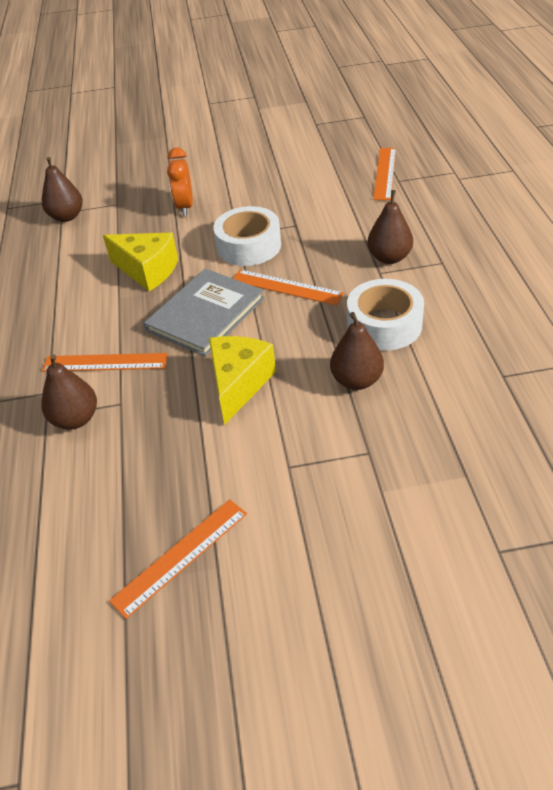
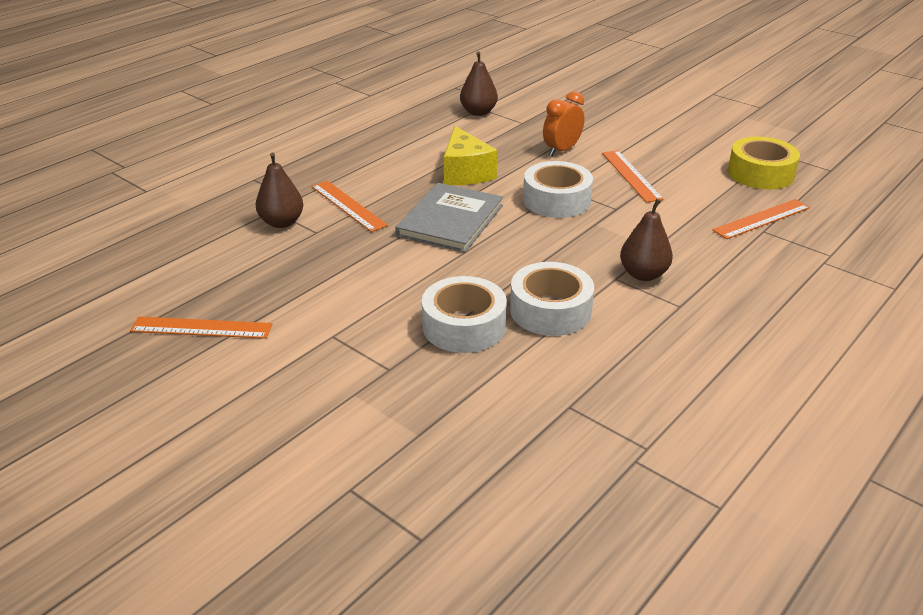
camera: 45 degrees right, 10 degrees down
(205, 314) = (450, 220): grey book -> grey book turned 60 degrees counterclockwise
(239, 384) = (393, 272): yellow cheese -> none
(286, 287) = (531, 241): orange ruler -> orange ruler (631, 175)
(333, 143) = (760, 173): none -> yellow tape
(356, 380) = (464, 326): brown pear -> white tape

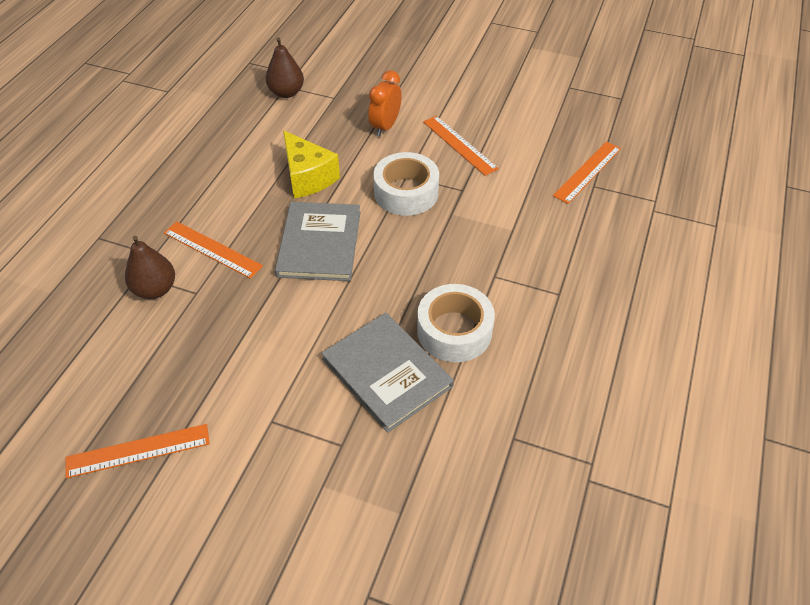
camera: 20 degrees left, 15 degrees up
(464, 326) = (387, 372): white tape -> grey book
(643, 274) = (515, 265): brown pear -> none
(760, 173) = (567, 116): yellow tape -> none

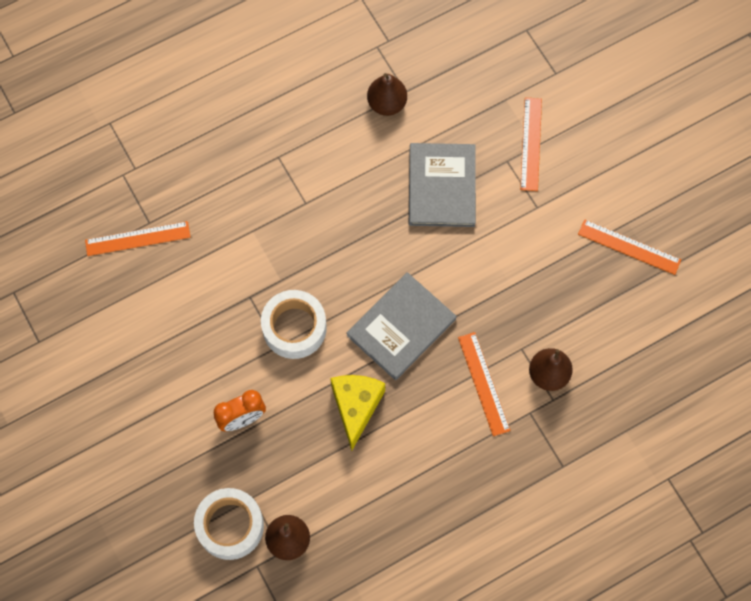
camera: 140 degrees left, 20 degrees up
(454, 331) = (373, 182): white tape -> white tape (230, 526)
(459, 145) = (203, 347): orange ruler -> orange ruler (531, 144)
(518, 411) = (387, 104): none -> brown pear

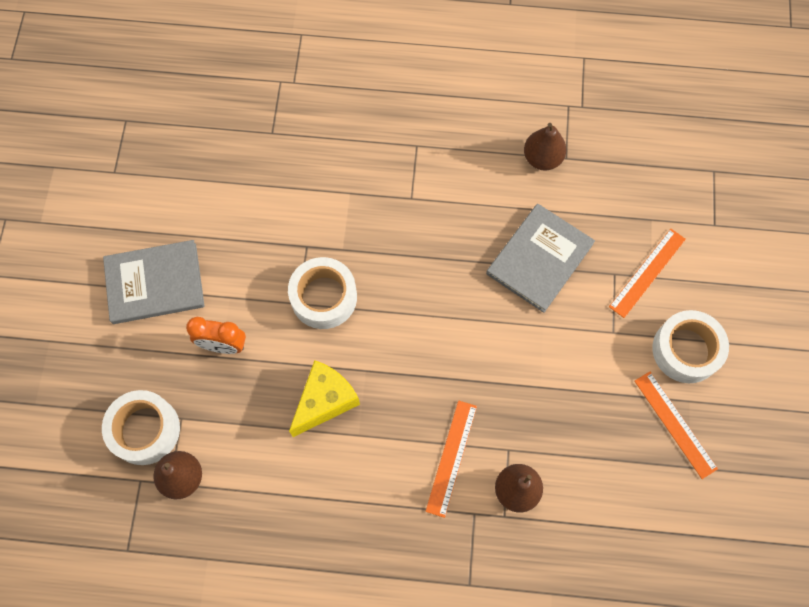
camera: 35 degrees right, 0 degrees up
(137, 239) = (253, 140): orange ruler -> none
(401, 327) = (415, 358): grey book -> grey book (155, 283)
(599, 185) = (686, 350): none -> white tape

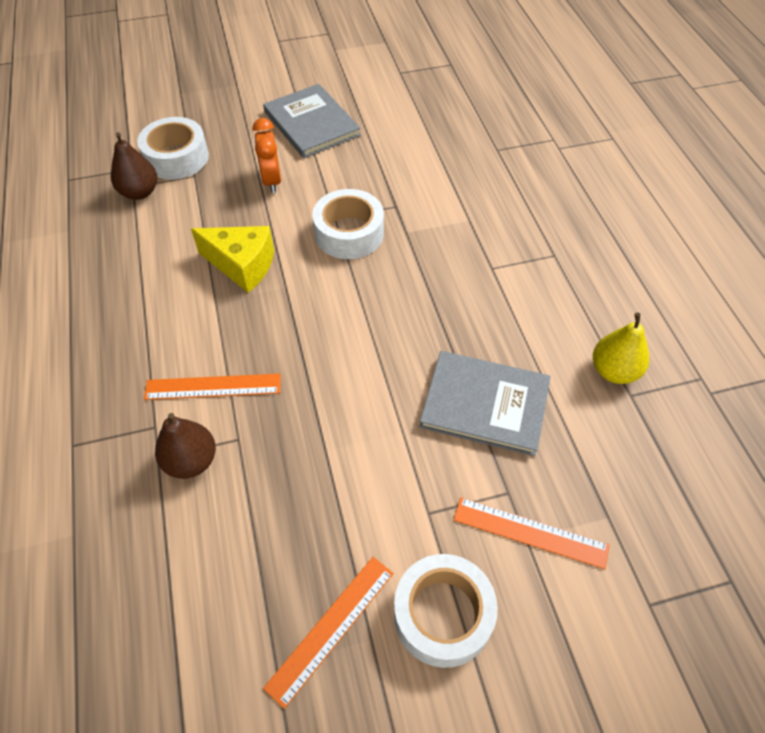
camera: 70 degrees right, 15 degrees down
(542, 158) = (614, 371): brown pear -> yellow pear

